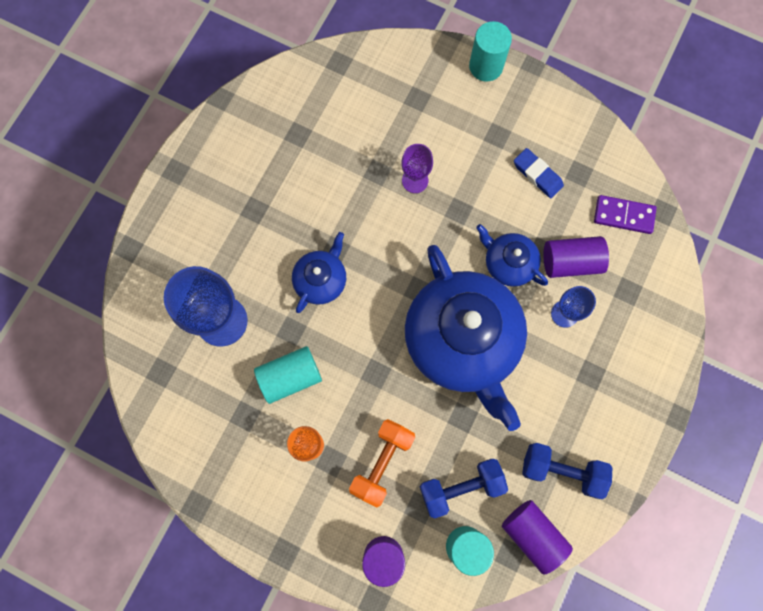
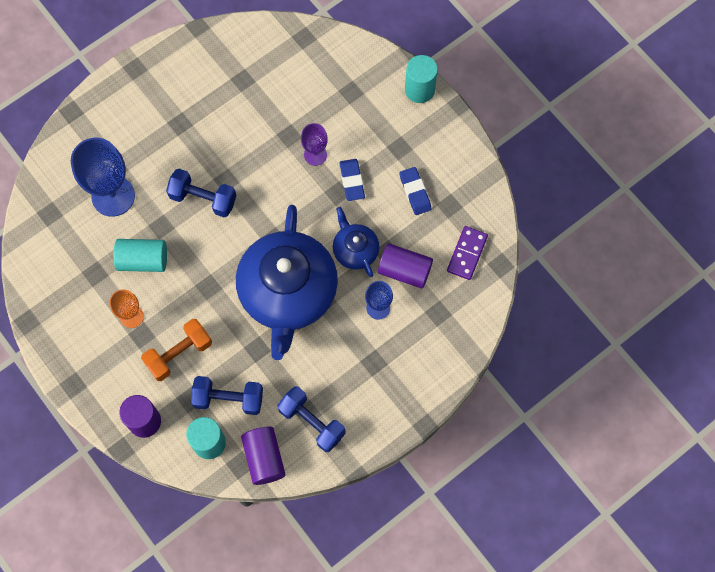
camera: 25 degrees right, 5 degrees down
(321, 280) = (203, 198): blue teapot -> blue dumbbell
(467, 191) = (352, 181): none -> blue eraser
(623, 215) = (467, 254): purple domino -> purple domino turned 75 degrees clockwise

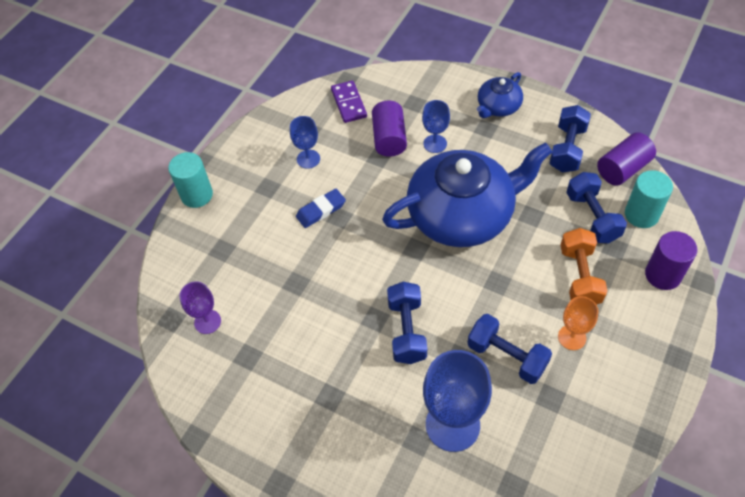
camera: 110 degrees left, 15 degrees down
(143, 260) = (507, 356): turquoise cylinder -> blue dumbbell
(179, 354) = (580, 276): orange dumbbell -> orange dumbbell turned 60 degrees clockwise
(315, 155) = (307, 251): purple goblet -> purple goblet (207, 322)
(355, 250) = (390, 181): blue teapot -> blue teapot (498, 106)
(415, 192) = (308, 159): blue eraser -> blue goblet
(467, 254) = (349, 103): purple domino -> purple domino turned 75 degrees clockwise

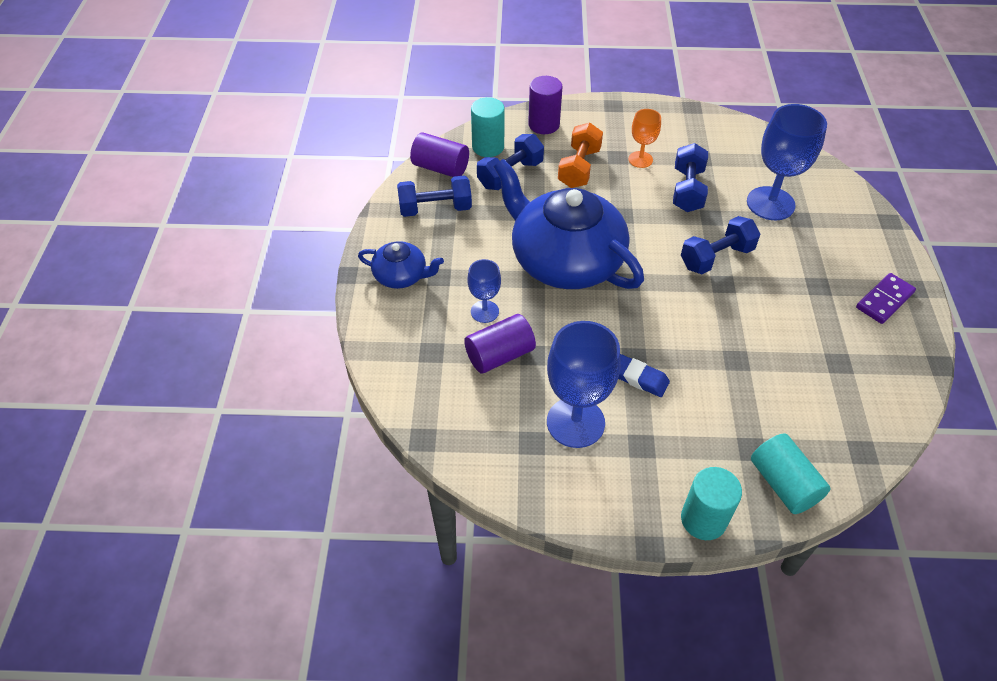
camera: 120 degrees left, 5 degrees down
(186, 253) = (783, 484): none -> turquoise cylinder
(207, 322) = (837, 415): purple goblet -> none
(308, 159) = (575, 422): blue goblet -> blue goblet, size x1.85
(349, 103) = (464, 418): purple domino -> purple domino (884, 300)
(580, 276) = (579, 168): orange dumbbell -> orange dumbbell turned 45 degrees counterclockwise

